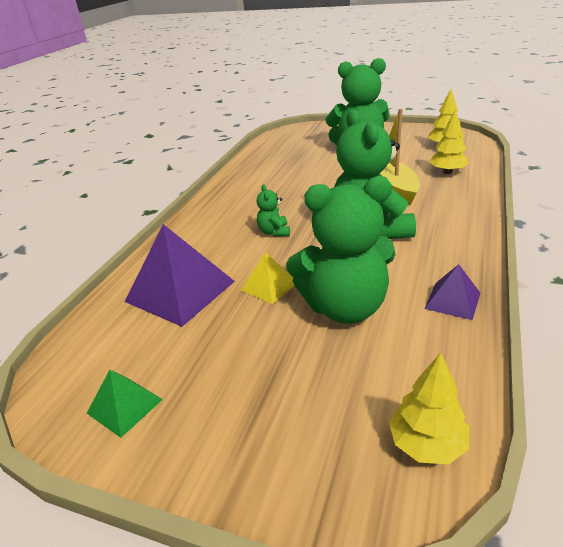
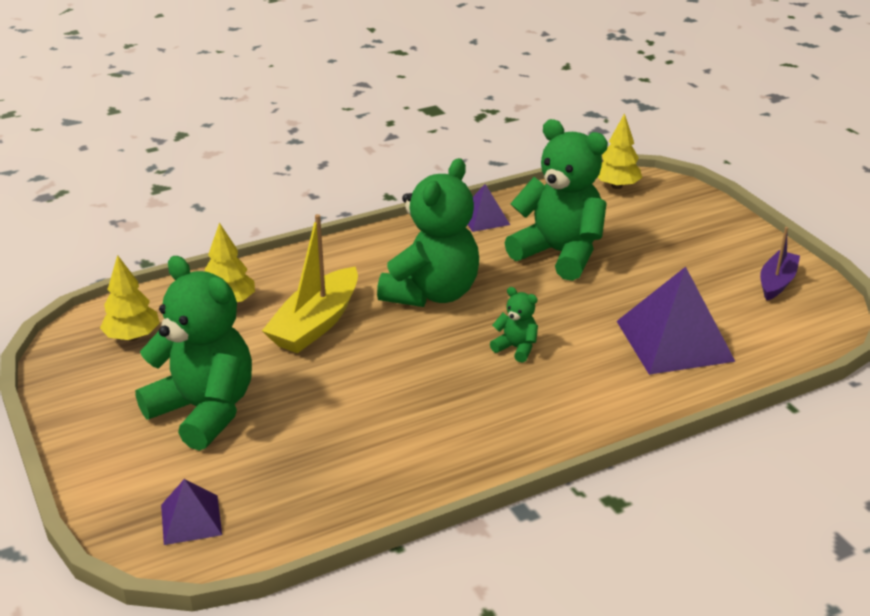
camera: 140 degrees left, 0 degrees up
(124, 406) = (776, 282): green pyramid -> purple boat
(269, 286) = (592, 299): yellow pyramid -> none
(274, 232) = (516, 348): green teddy bear -> green teddy bear turned 90 degrees counterclockwise
(299, 135) = (191, 519): none -> purple pyramid

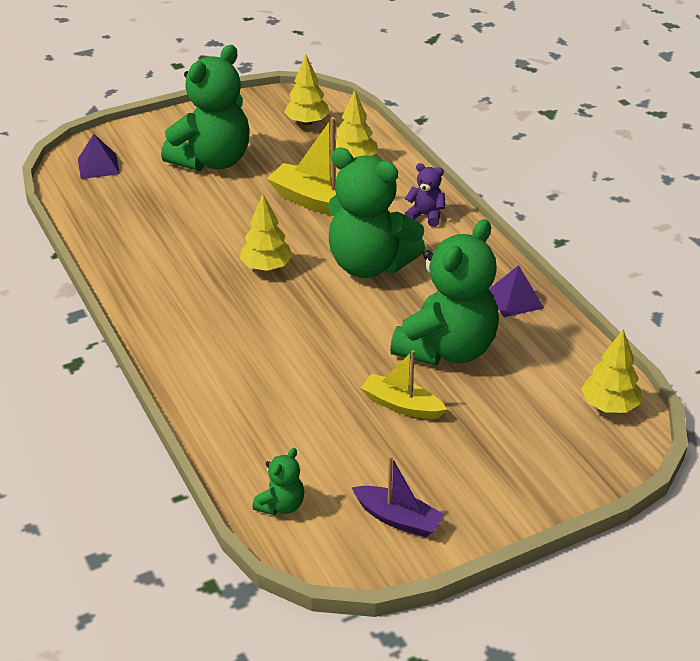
camera: 90 degrees right, 5 degrees up
(347, 259) = (426, 215): none -> purple teddy bear
(436, 359) = (266, 267): none -> yellow tree
(516, 348) = (280, 313): green teddy bear -> green teddy bear (281, 505)
(640, 278) = (401, 405): none -> yellow boat
(674, 340) = (286, 418): purple pyramid -> none

